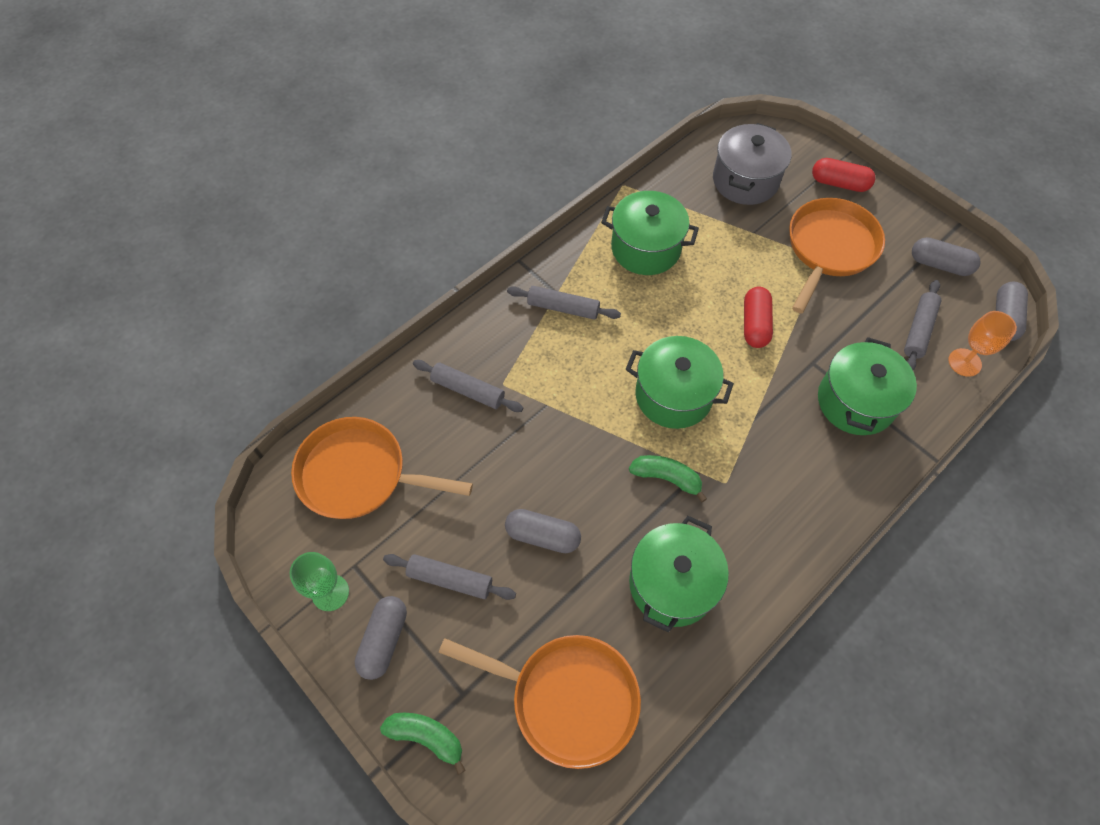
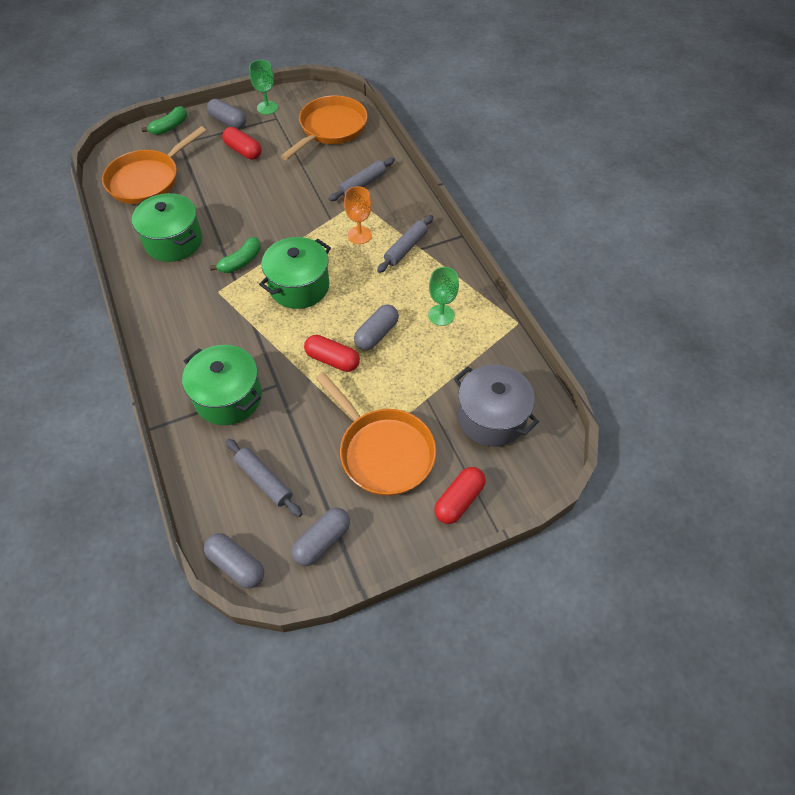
camera: 110 degrees right, 5 degrees down
(450, 579) = (243, 151): grey rolling pin -> red capsule
(542, 536) = (242, 193): grey capsule -> grey capsule (376, 334)
(645, 248) = (441, 315): green pot -> green goblet
(964, 362) = (214, 500): orange goblet -> orange goblet (359, 235)

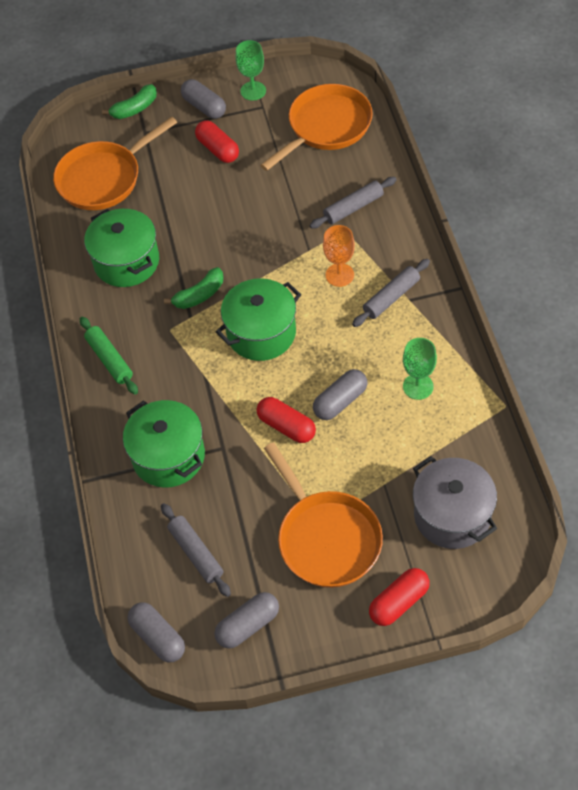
camera: 15 degrees right, 0 degrees up
(166, 321) = (109, 359): none -> green rolling pin

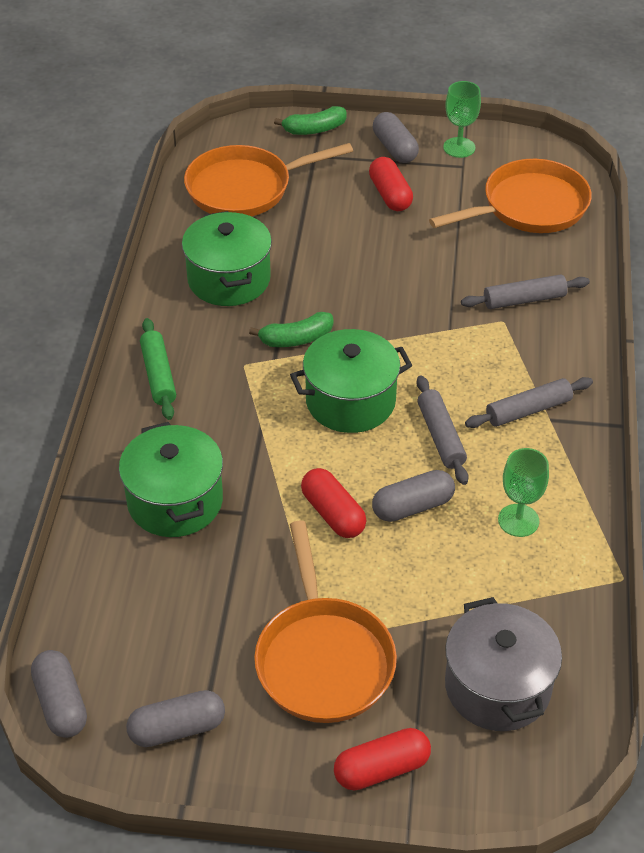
camera: 15 degrees right, 10 degrees down
(196, 553) = (154, 621): grey rolling pin -> grey rolling pin (441, 436)
(339, 275) = (475, 367): orange goblet -> none

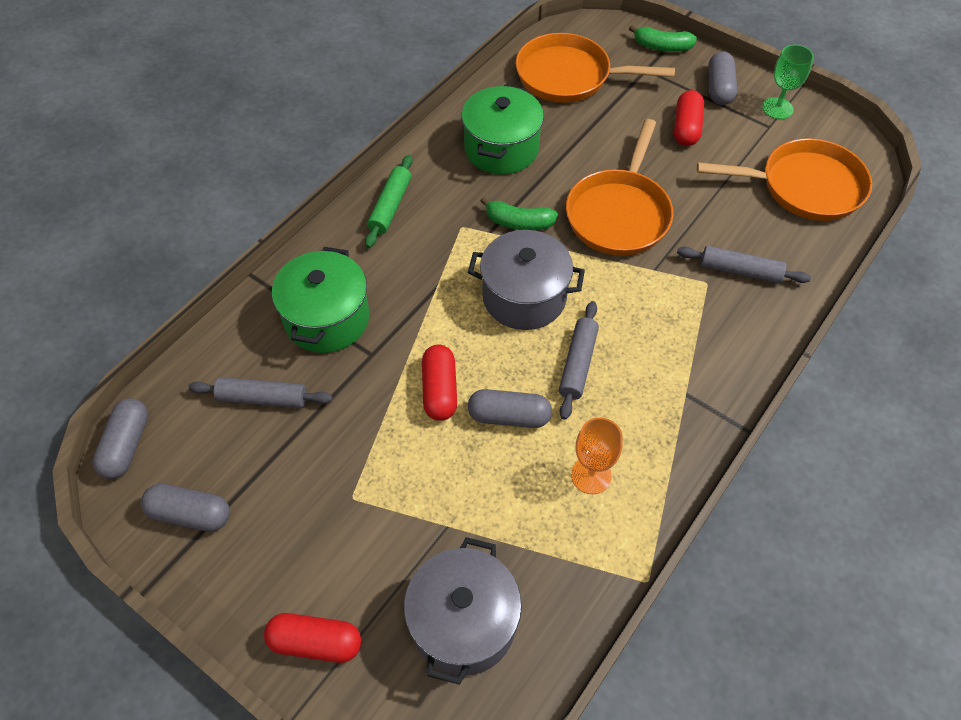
camera: 30 degrees right, 10 degrees up
(323, 658) = (341, 515): orange pan -> orange pan (619, 213)
(350, 401) = (524, 297): green pot -> grey pot
(518, 520) = (591, 475): green goblet -> orange goblet
(528, 410) = (672, 376): grey rolling pin -> grey rolling pin (262, 398)

